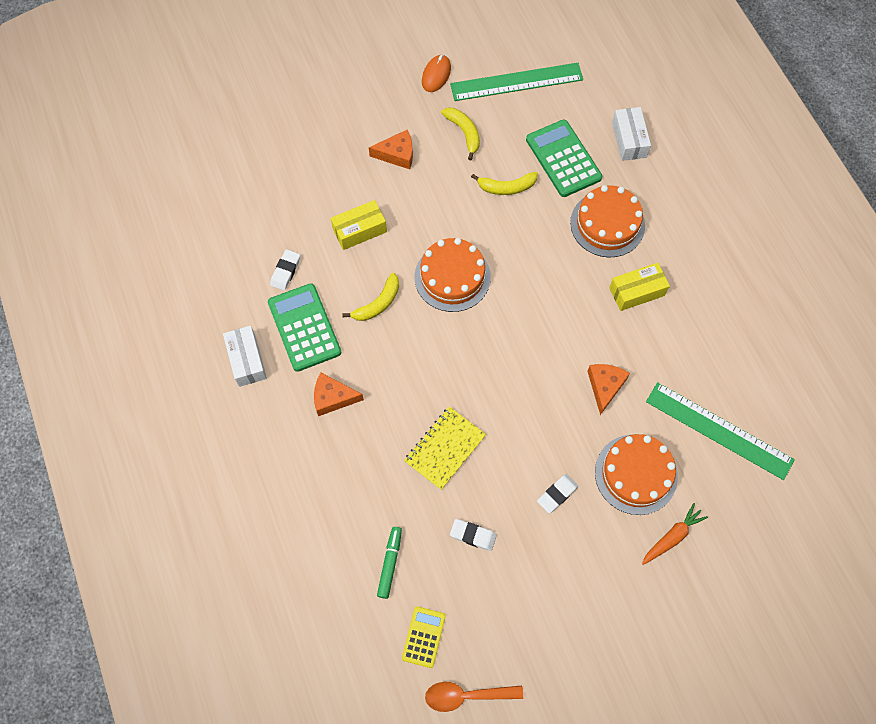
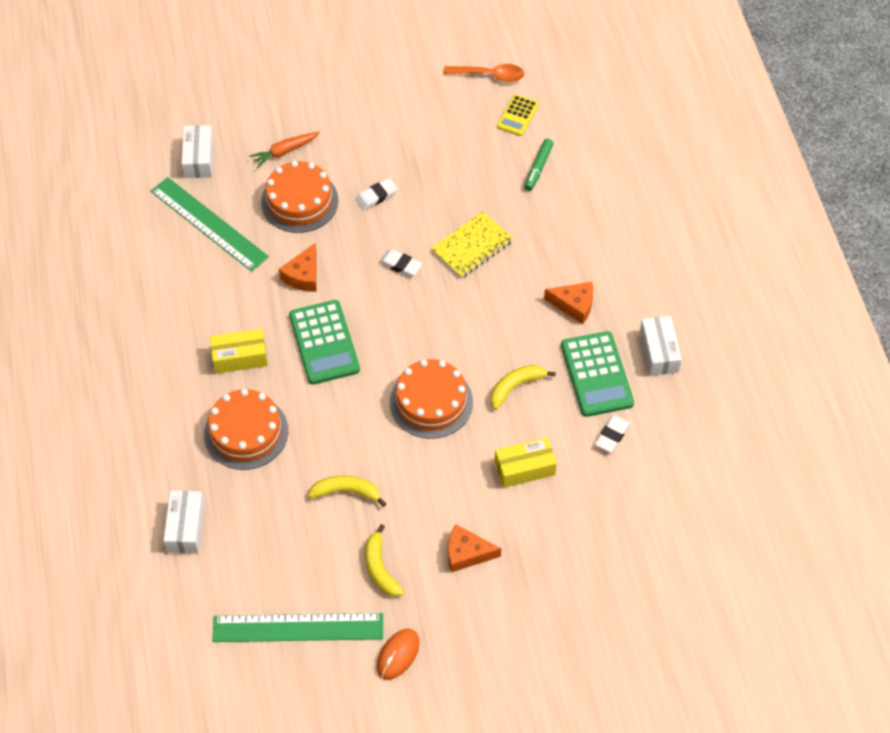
camera: 170 degrees left, 10 degrees down
(473, 535) = (460, 177): white eraser -> white eraser (400, 265)
(563, 159) = (271, 516): green calculator -> green calculator (324, 343)
(760, 511) = (199, 158): none -> white box

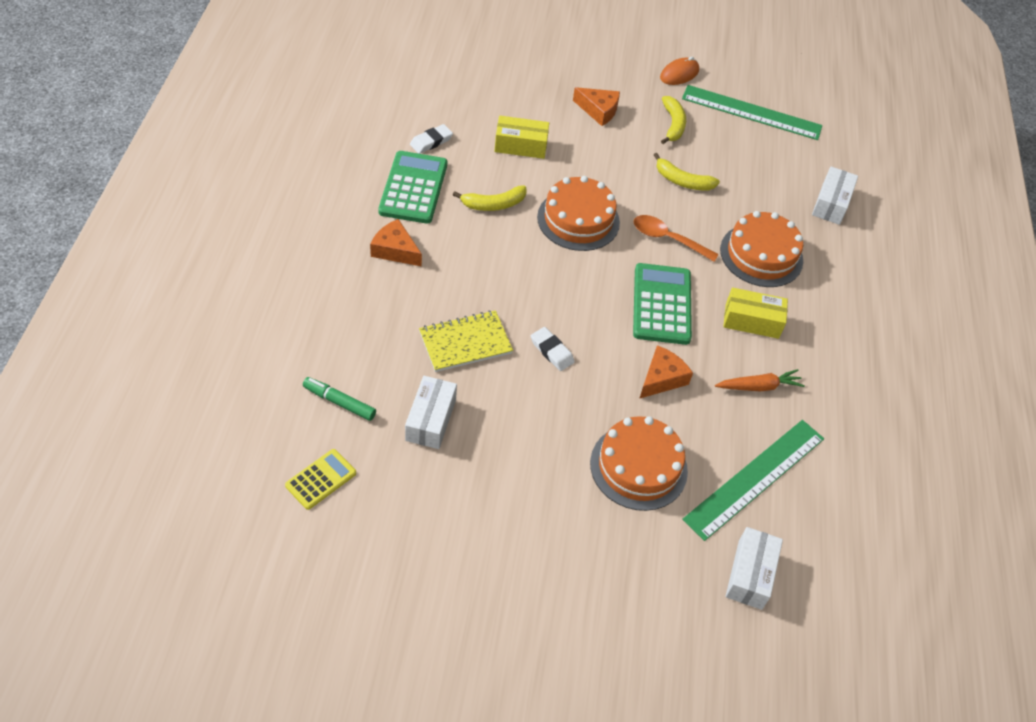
camera: 165 degrees left, 5 degrees down
(208, 224) = (755, 478): green ruler -> green ruler turned 75 degrees clockwise
(284, 152) = (636, 542): orange carrot -> orange carrot (759, 386)
(376, 196) = (545, 439): white eraser -> none
(489, 75) = (320, 553): orange spoon -> orange spoon (668, 239)
(538, 168) = (339, 402): green marker -> green marker turned 105 degrees counterclockwise
(658, 352) = (344, 185): white box -> white box (431, 420)

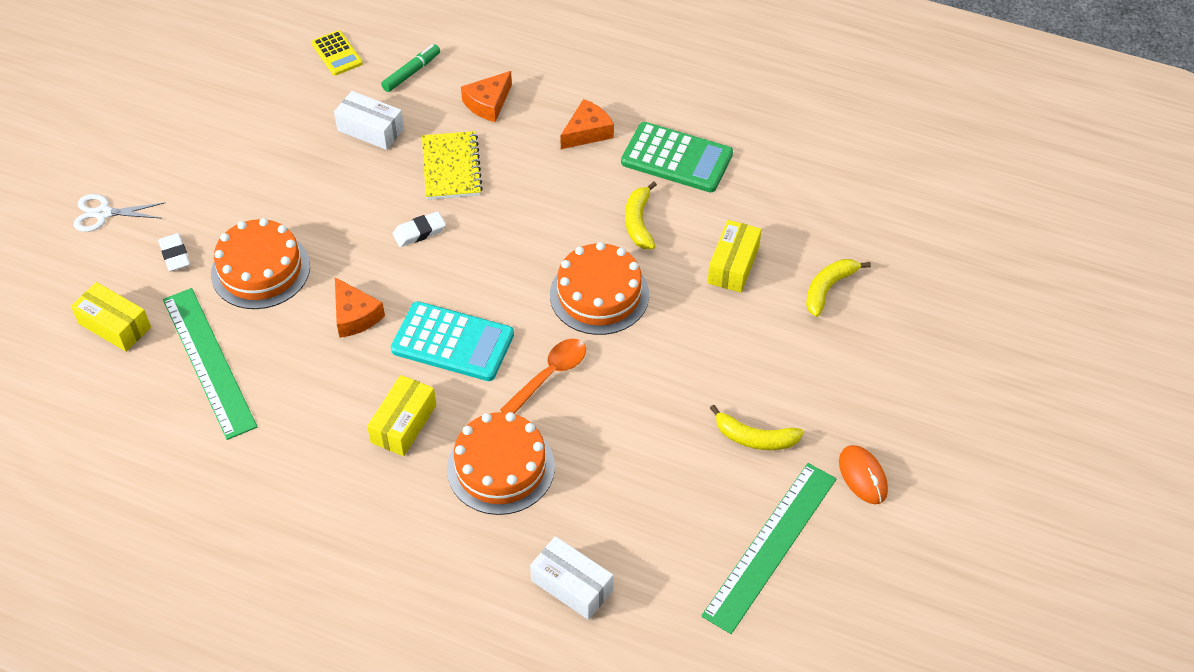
camera: 110 degrees right, 0 degrees up
(431, 141) = (750, 184): white eraser -> white eraser (175, 255)
(598, 110) = (791, 359): orange cheese -> orange cheese (488, 103)
(617, 642) = (103, 213): none -> white scissors
(662, 304) = (453, 342): green calculator -> turquoise calculator
(682, 181) = (645, 419): yellow banana -> yellow banana (828, 288)
(750, 574) = (115, 325): white box -> yellow box
(759, 386) = (314, 401): orange carrot -> none

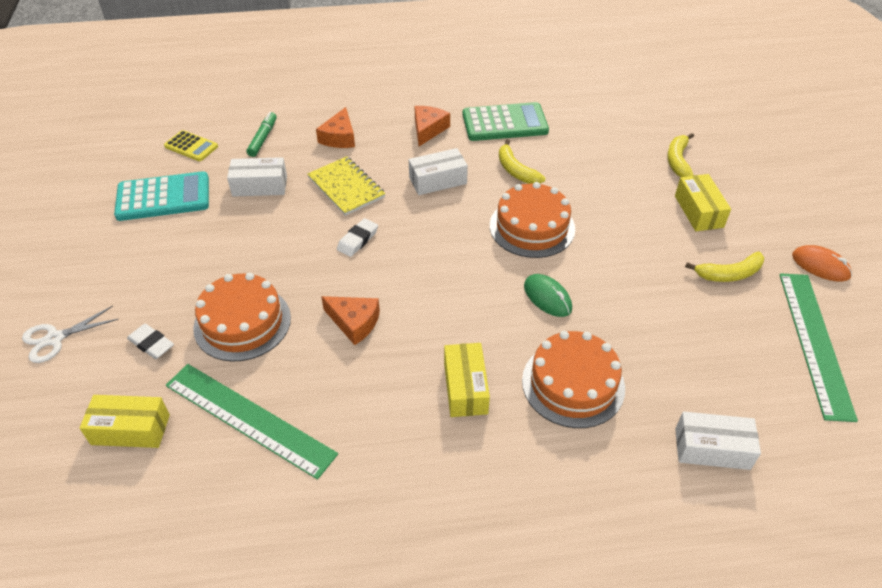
camera: 30 degrees left, 5 degrees down
(453, 342) = (452, 307): turquoise calculator -> turquoise calculator (163, 197)
(548, 199) = (438, 180): none -> white box
(549, 375) = (547, 297): orange spoon -> green mouse
(733, 265) = (604, 171): yellow box -> yellow box (699, 211)

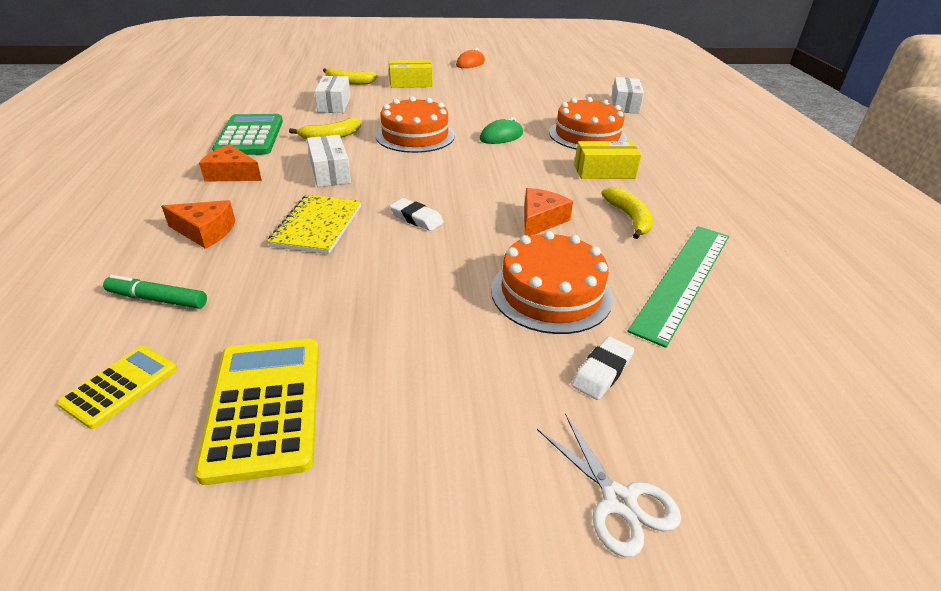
camera: 90 degrees left, 10 degrees down
(131, 429) = (741, 371): yellow box -> none
(163, 197) = (265, 406): turquoise calculator -> yellow calculator
(260, 186) = (283, 295): white box -> white box (334, 104)
(346, 187) = (318, 226): yellow notebook -> yellow notebook turned 45 degrees counterclockwise
(729, 274) = (476, 84): yellow banana -> yellow banana (629, 218)
(814, 342) = (535, 73): green ruler -> none

